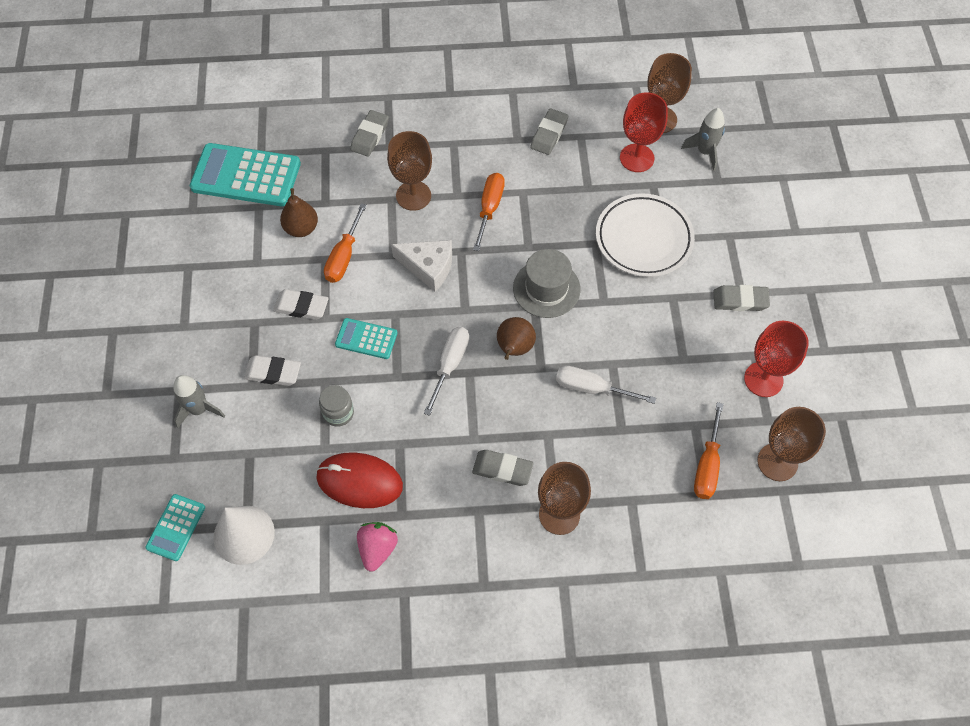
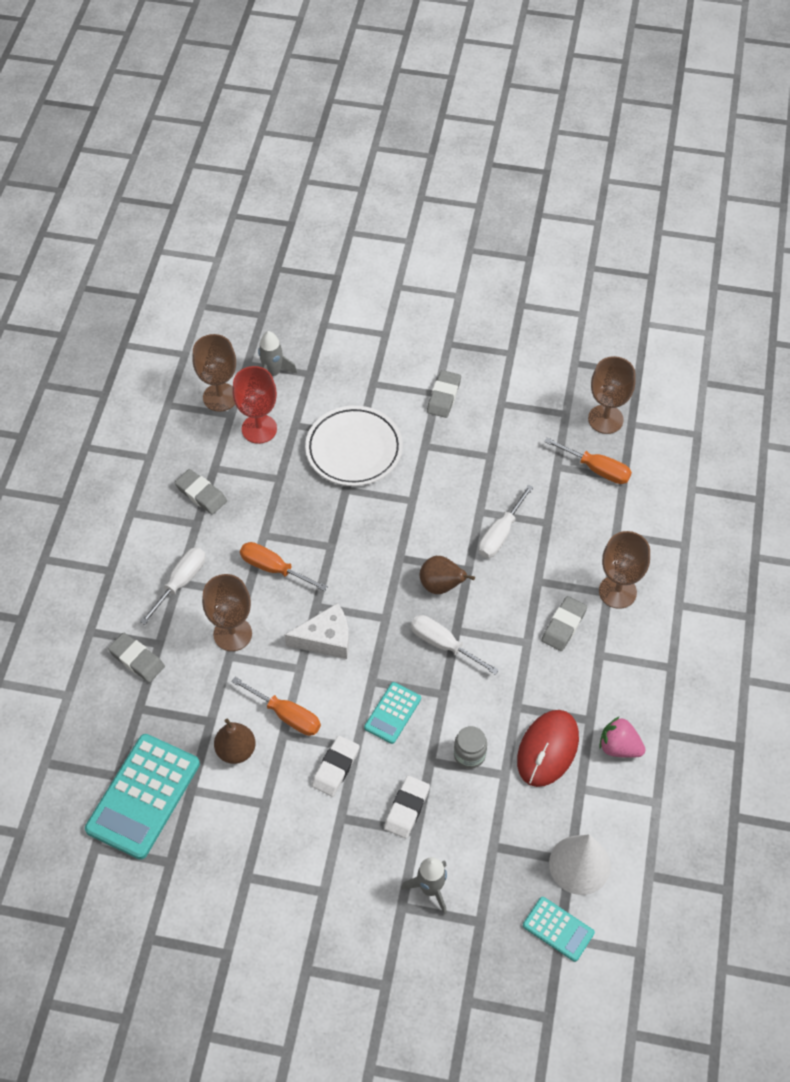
camera: 75 degrees left, 5 degrees down
(428, 267) = (326, 639): white cheese -> white cheese turned 45 degrees clockwise
(453, 145) = (180, 582): none -> white screwdriver
(546, 288) = (383, 543): grey hat -> none
(763, 379) = (526, 404): red goblet -> none

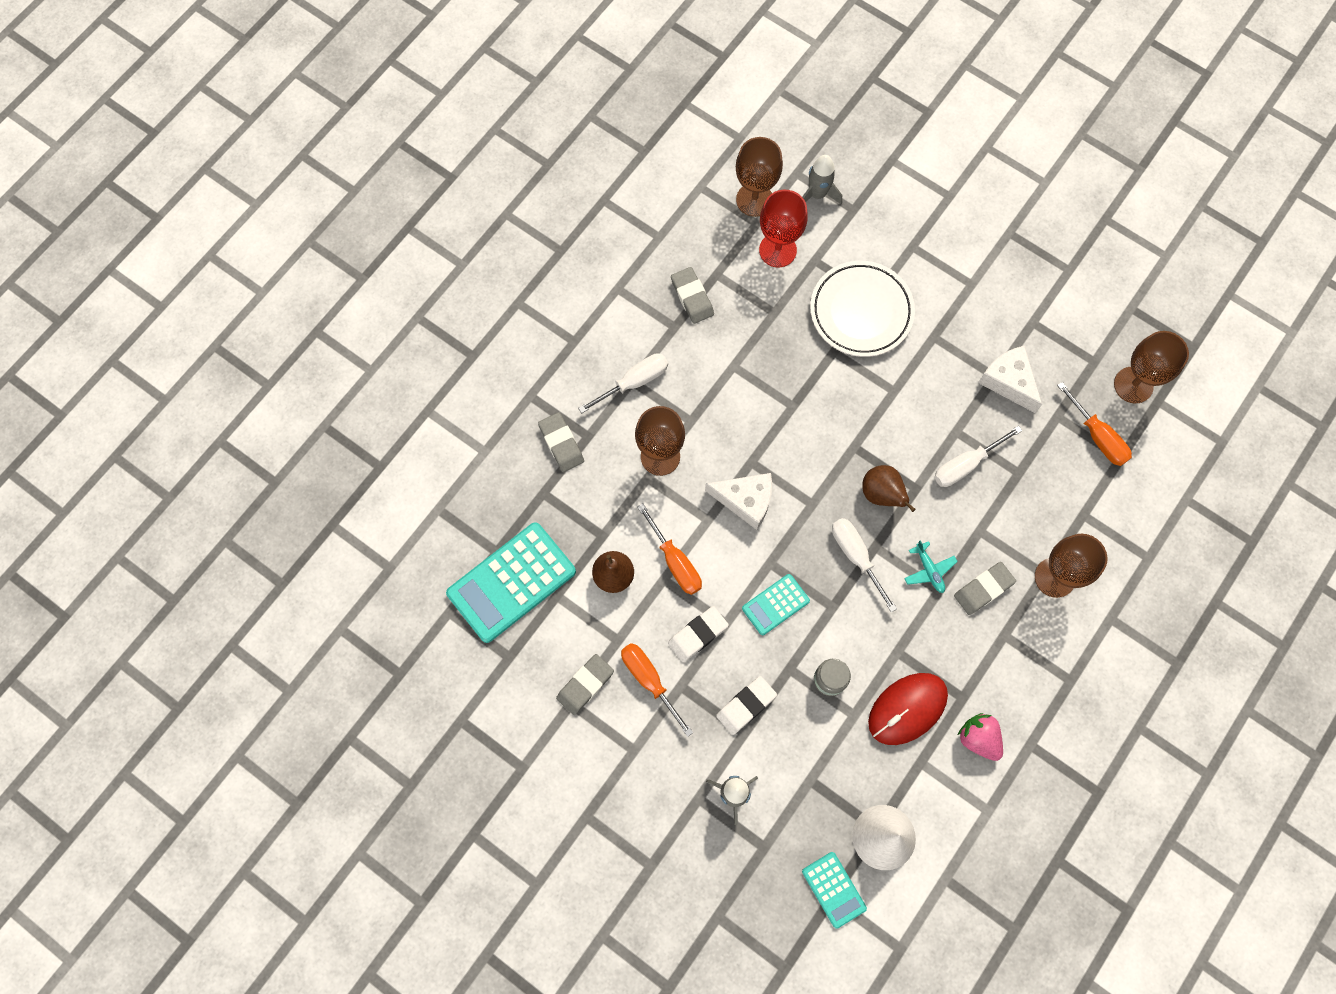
camera: 25 degrees right, 15 degrees up
(274, 568) = (728, 405): orange screwdriver -> orange screwdriver (649, 680)
(443, 396) = (977, 290): grey eraser -> grey eraser (585, 685)
(504, 456) = (1008, 381): none -> white cheese
(511, 629) = (929, 570): none -> turquoise plane

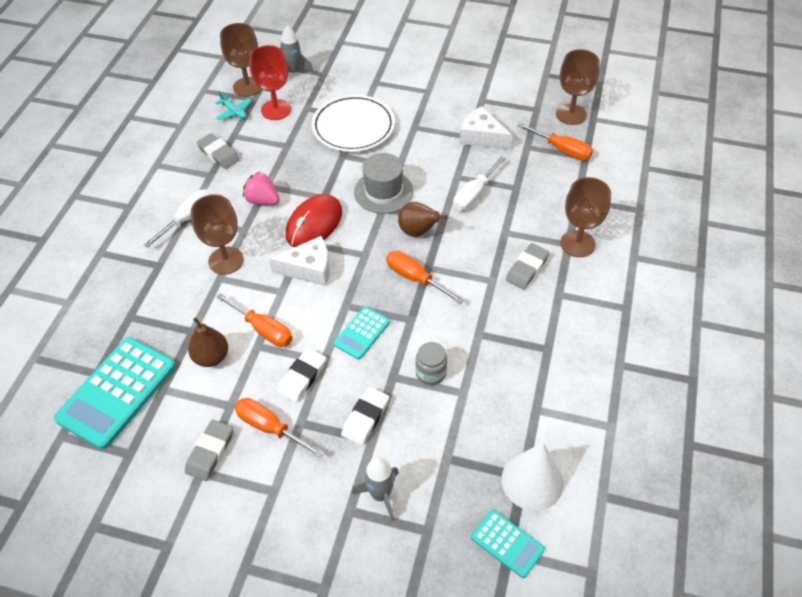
camera: 20 degrees left, 20 degrees down
(561, 443) = (136, 277): grey eraser -> none
(856, 556) = (415, 278): white screwdriver -> orange screwdriver
(863, 423) = (383, 192): none -> grey hat
(907, 709) = (506, 372): red mouse -> red mouse (314, 224)
(929, 570) = (478, 269): turquoise plane -> turquoise plane (234, 112)
(978, 738) = (575, 374): pink strawberry -> pink strawberry (262, 200)

